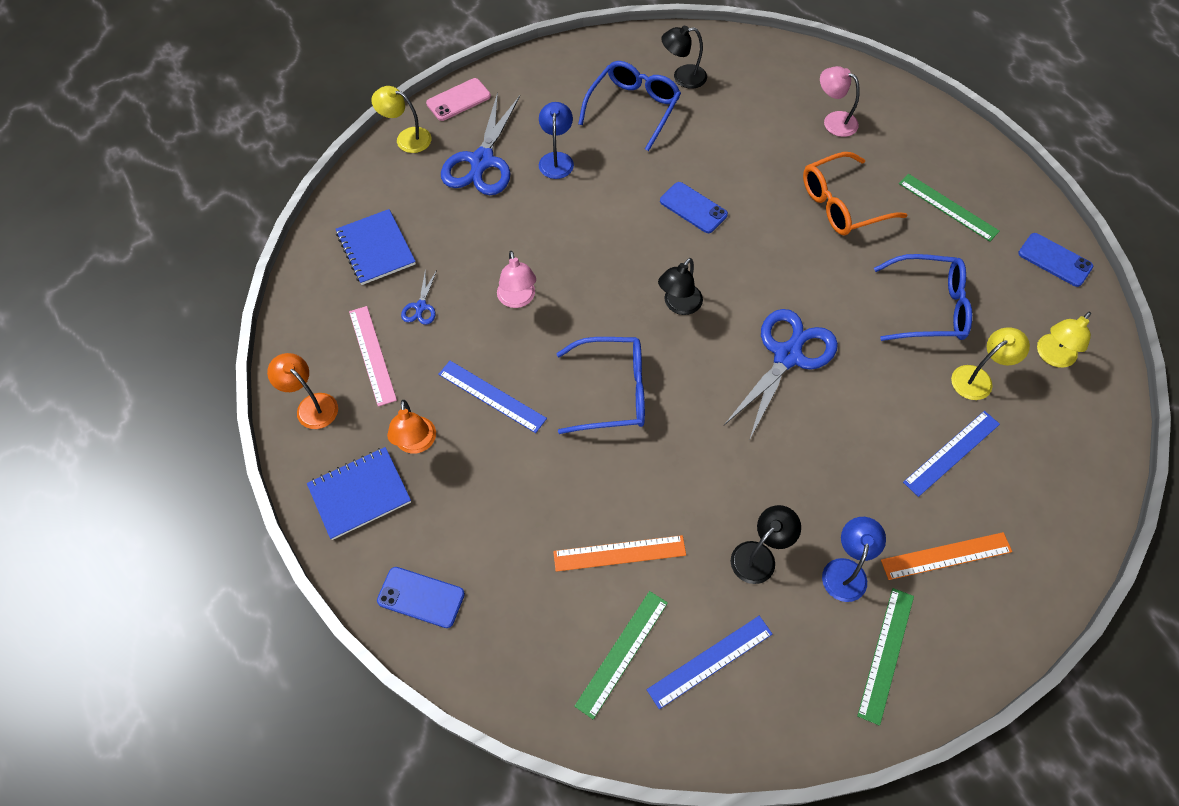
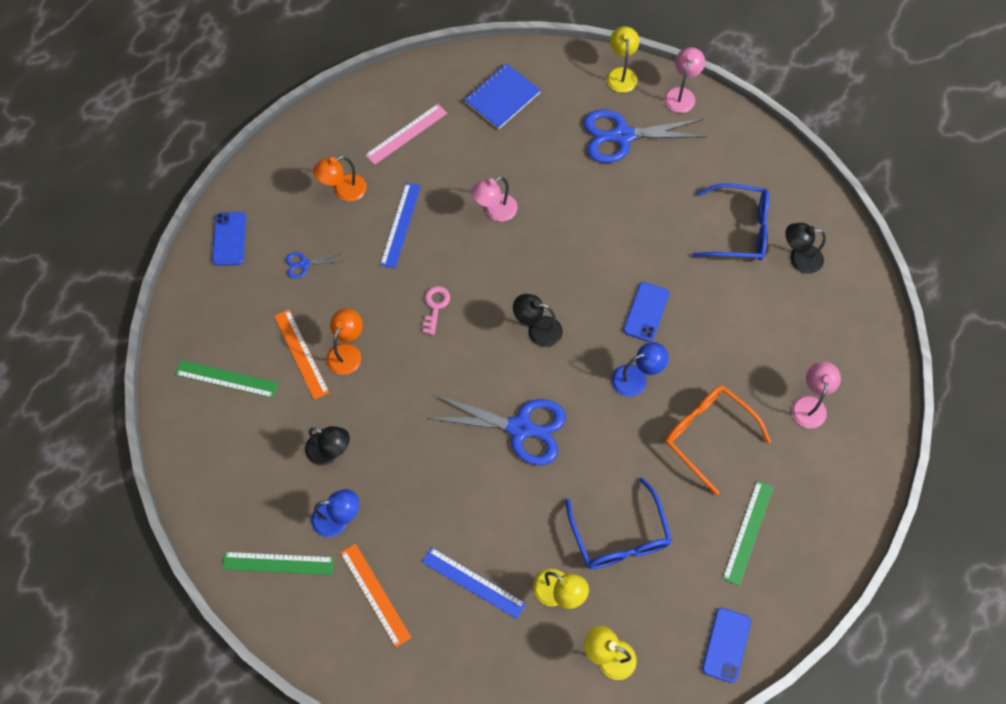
camera: 70 degrees right, 5 degrees up
(311, 405) = (350, 114): orange lamp -> orange lamp (347, 352)
(360, 494) = (292, 172): blue notebook -> none
(421, 307) = (461, 148): blue scissors -> blue scissors (304, 264)
(458, 100) = (681, 94): pink phone -> pink lamp
(556, 159) = (650, 189): blue lamp -> blue lamp (636, 378)
(612, 392) = (435, 306): blue glasses -> pink key
(682, 77) = (798, 258): black lamp -> black lamp turned 60 degrees counterclockwise
(710, 661) = (237, 439): blue ruler -> none

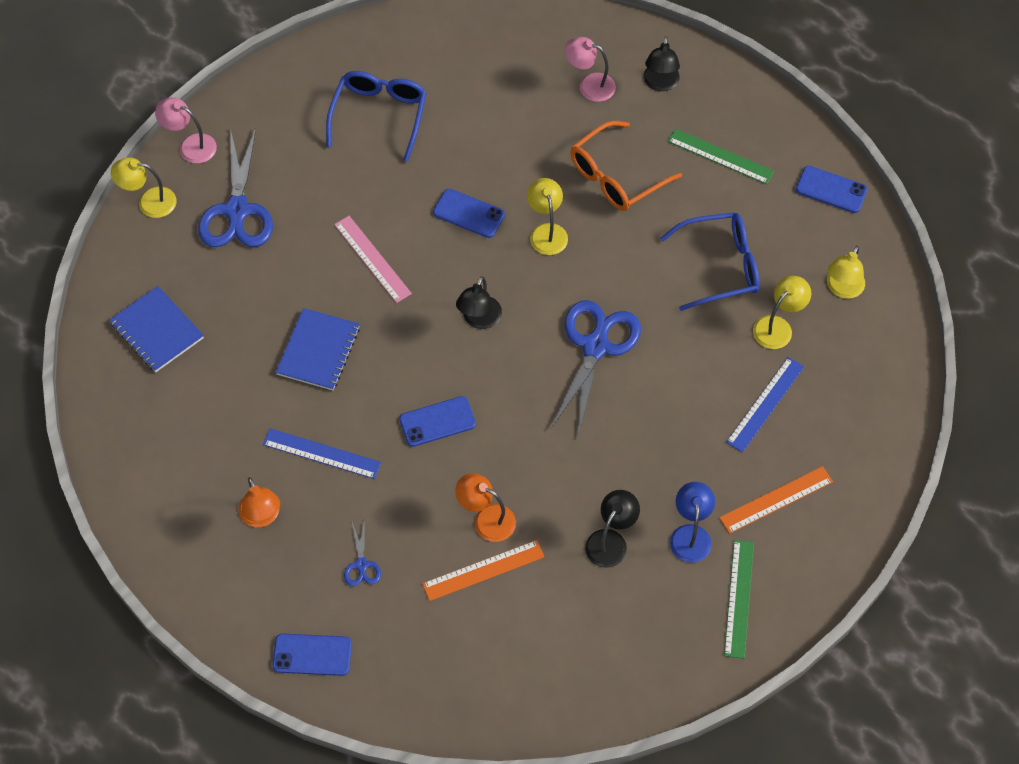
camera: 85 degrees left, 5 degrees down
(226, 379) = (508, 656): green ruler -> none
(406, 134) = (190, 441): pink ruler -> pink ruler (372, 259)
(435, 306) = (437, 421): pink key -> blue phone
(495, 211) = (318, 350): pink lamp -> blue notebook
(636, 378) = (547, 232): blue lamp -> yellow lamp
(798, 258) = (422, 68): black lamp -> black lamp (660, 84)

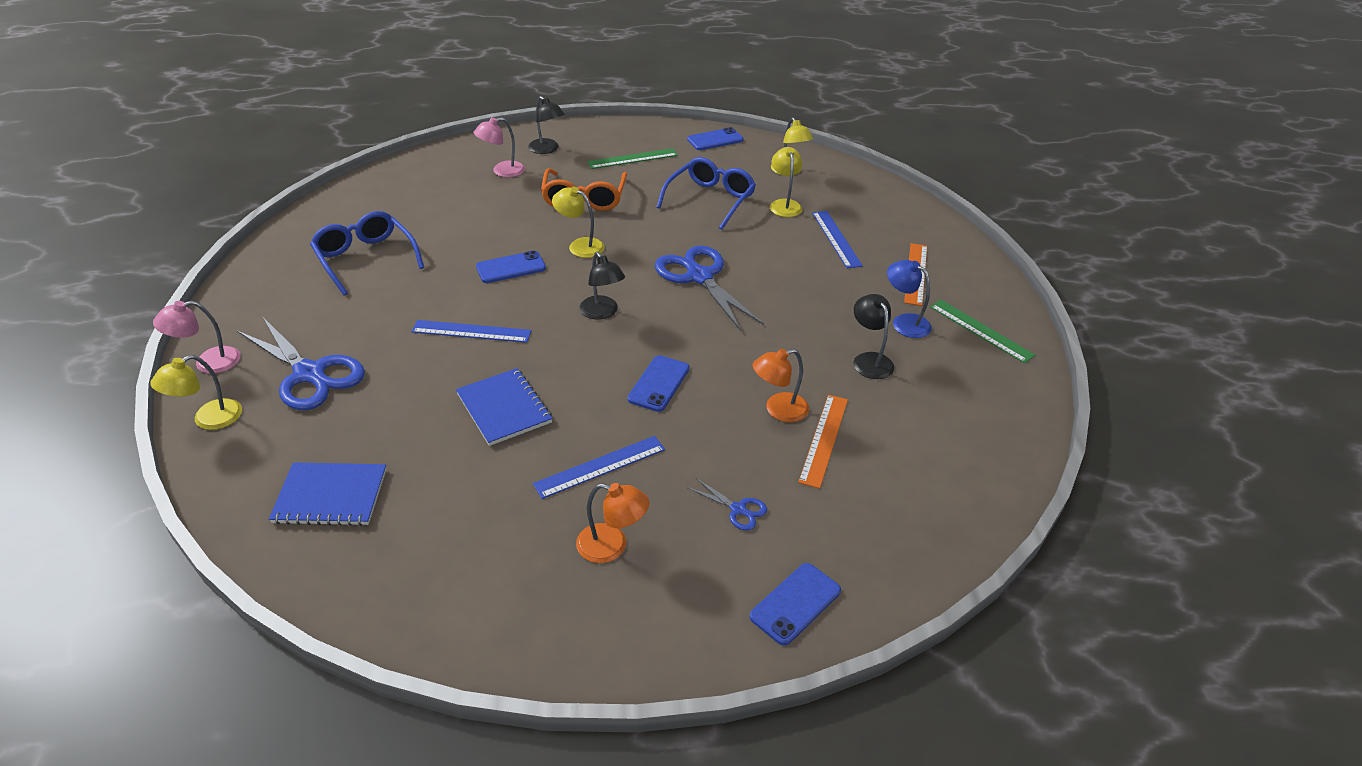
camera: 50 degrees left, 20 degrees down
(372, 259) = (471, 331): pink ruler -> blue ruler

